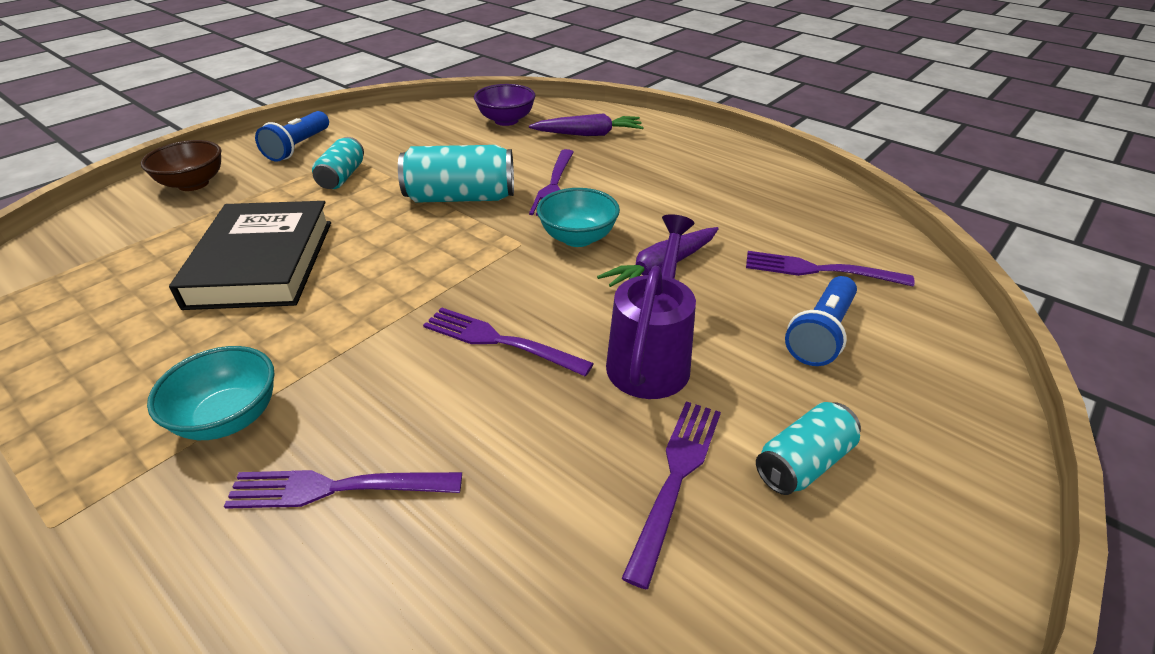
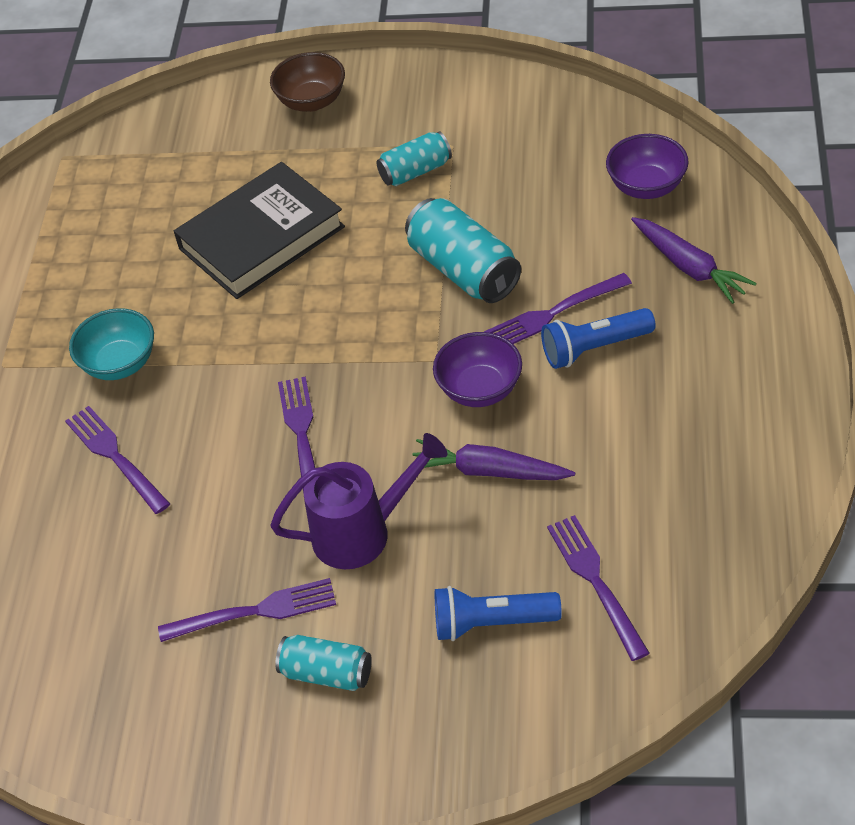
camera: 60 degrees right, 10 degrees up
(298, 147) = (431, 101): blue flashlight -> blue flashlight (594, 348)
(578, 238) = (480, 389): turquoise bowl -> purple bowl

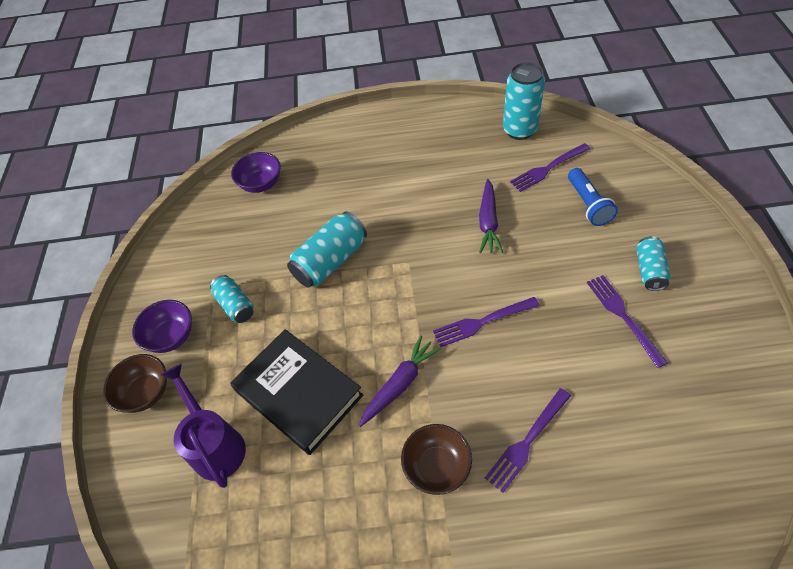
camera: 100 degrees left, 5 degrees up
(120, 363) = (436, 467): turquoise bowl -> brown bowl
(362, 532) = (548, 273): purple watering can -> purple watering can (215, 445)
(480, 389) = (428, 236): purple bowl -> purple bowl (171, 336)
(553, 313) = (365, 212): purple fork -> none
(594, 348) = (390, 190): blue flashlight -> none
(690, 267) = (327, 159): purple carrot -> purple carrot (400, 384)
(712, 557) = (519, 130): none -> turquoise can

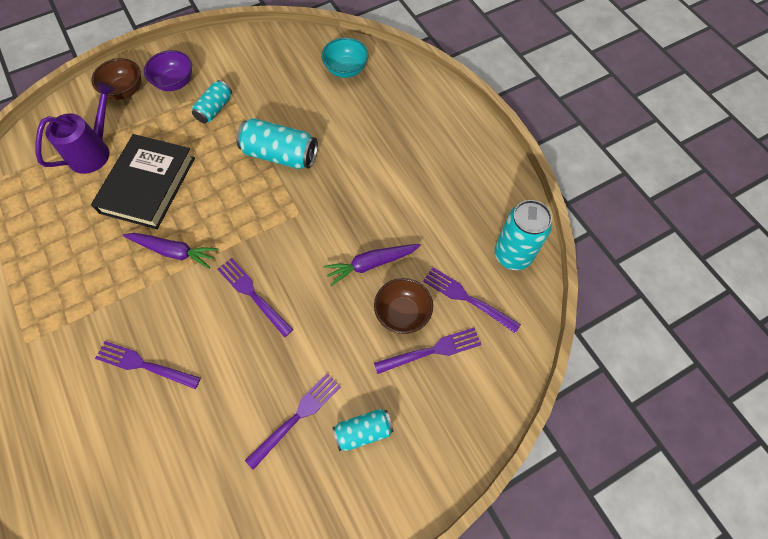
camera: 60 degrees right, 10 degrees up
(261, 184) = (346, 69): purple bowl -> turquoise bowl
(436, 467) = (108, 303): brown bowl -> brown bowl (402, 313)
(588, 204) = (431, 351): blue flashlight -> purple fork

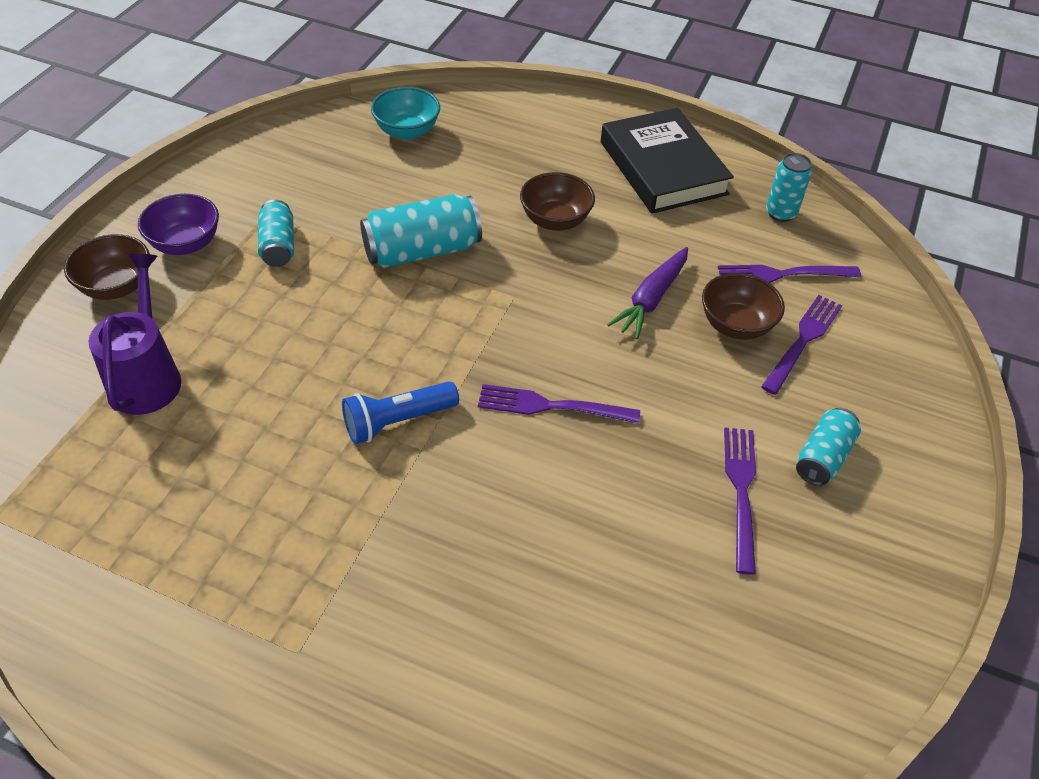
camera: 40 degrees left, 15 degrees down
(144, 365) = (500, 563): purple fork -> none
(148, 185) = (276, 371): black book -> black book (662, 168)
(174, 251) = (398, 421): purple carrot -> blue flashlight
(369, 177) = (555, 220): none -> brown bowl
(512, 255) = (780, 213): turquoise can -> turquoise can, size x0.61

